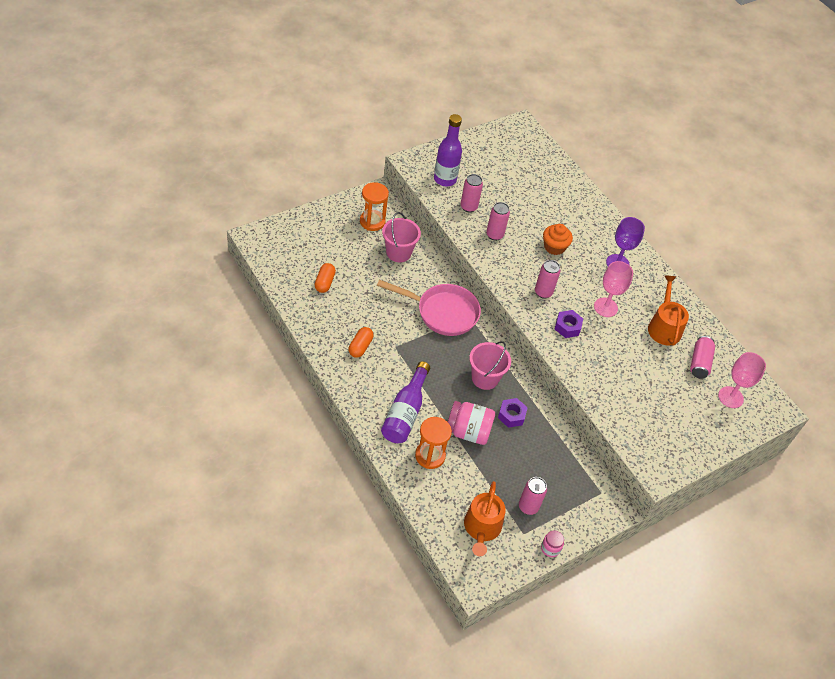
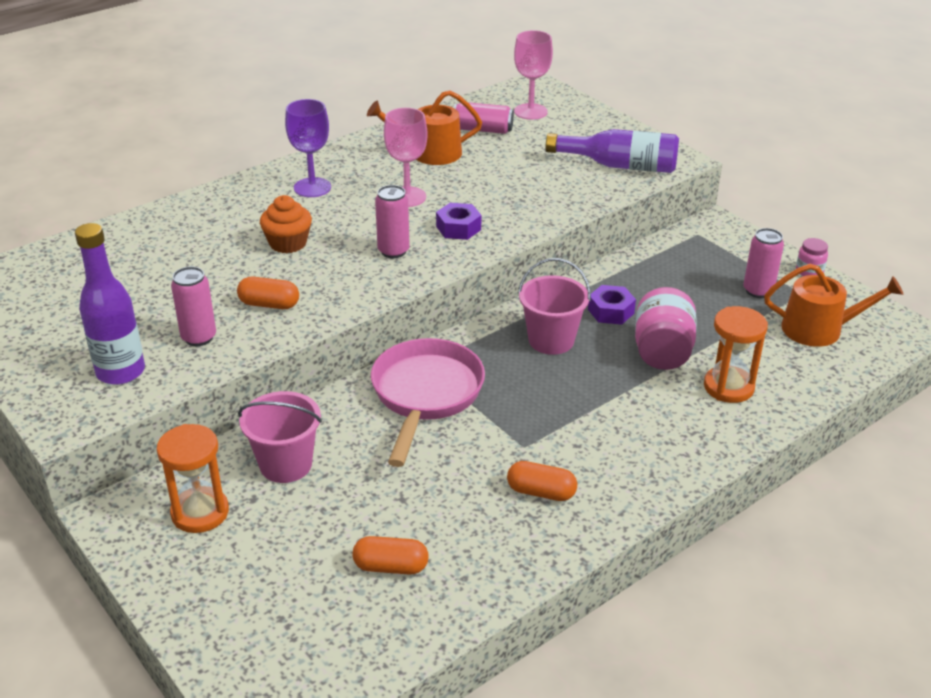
camera: 90 degrees left, 15 degrees down
(405, 412) = (660, 421): purple bottle -> purple bottle (619, 166)
(494, 235) = (269, 304): pink can -> orange capsule

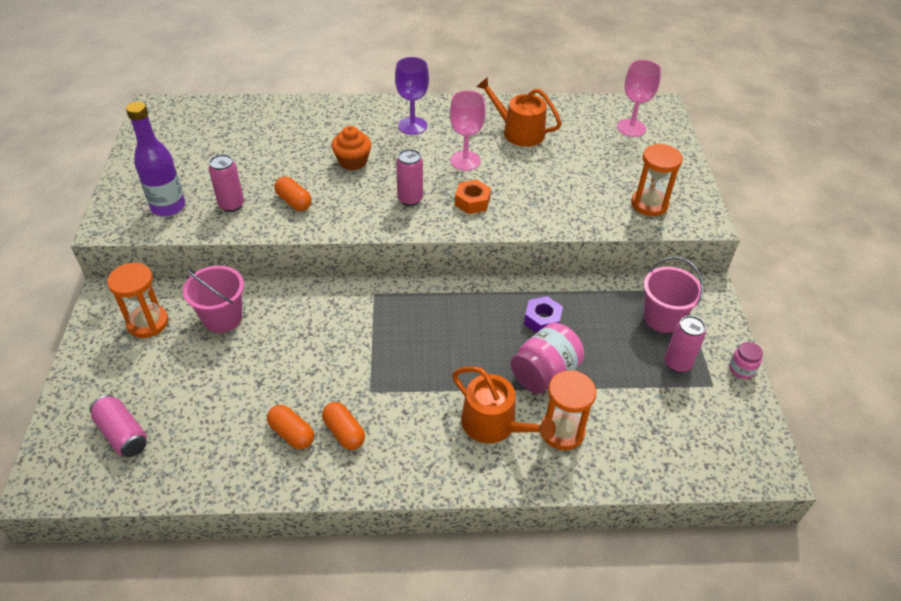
camera: 35 degrees right, 10 degrees up
(391, 566) = (204, 426): orange capsule -> orange capsule (292, 433)
(425, 395) = (350, 316): pink pan -> none
(458, 228) = (472, 202): purple nut -> orange nut
(483, 130) = (578, 129): pink can -> pink can (123, 434)
(551, 340) = (475, 320): pink bucket -> pink bucket (662, 318)
(619, 166) = (649, 204): purple bottle -> orange hourglass
(820, 329) = (692, 425): orange watering can -> orange watering can (494, 425)

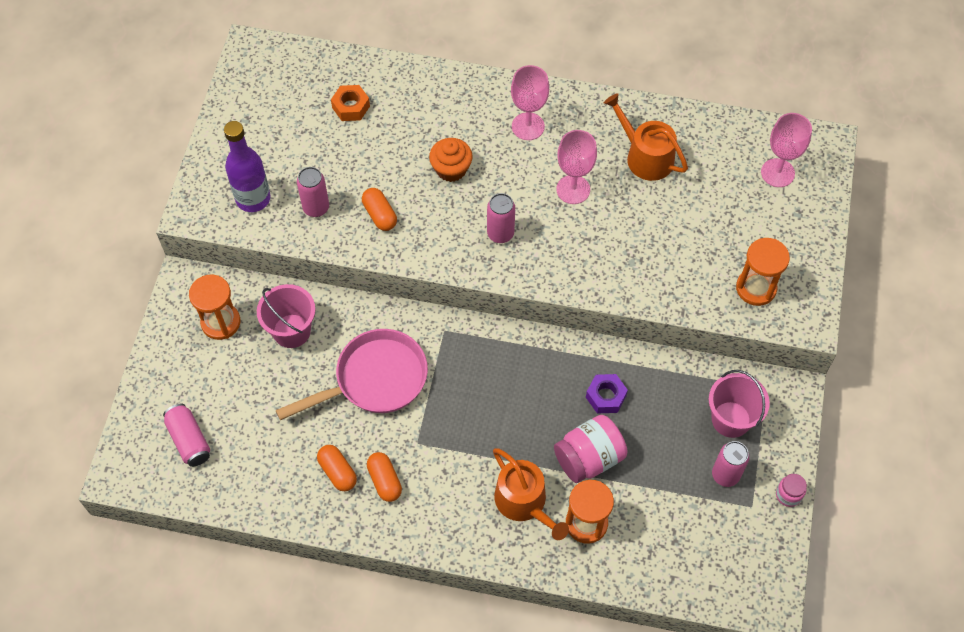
camera: 15 degrees right, 15 degrees up
(314, 345) = (374, 380): none -> pink pan
(412, 126) = (528, 126): purple goblet -> pink goblet
(472, 202) = (565, 249): orange nut -> orange nut (351, 107)

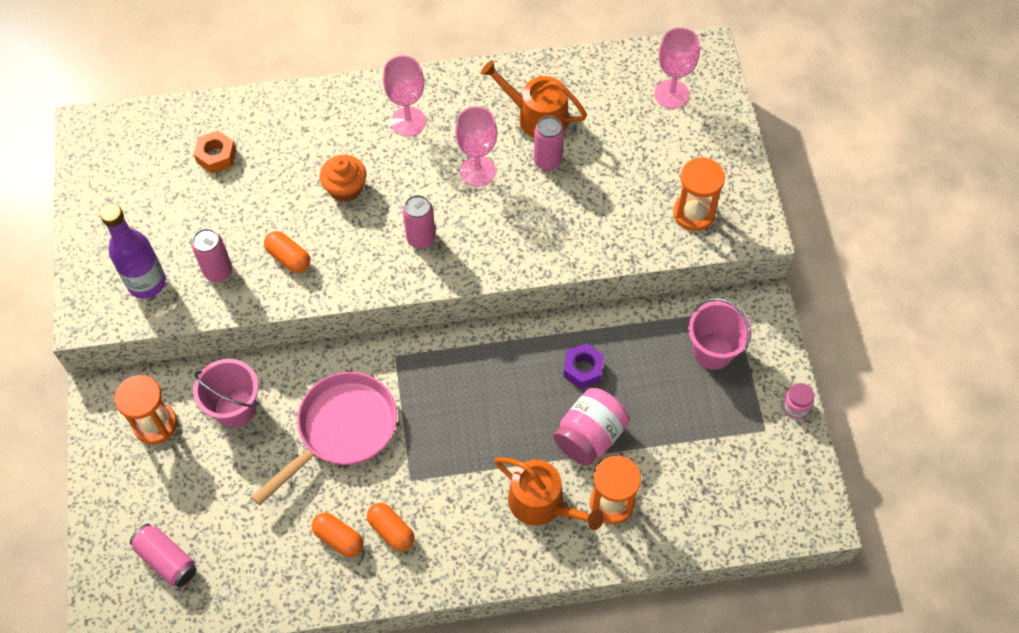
camera: 20 degrees left, 0 degrees up
(725, 475) = (728, 407): pink can -> pink can (547, 161)

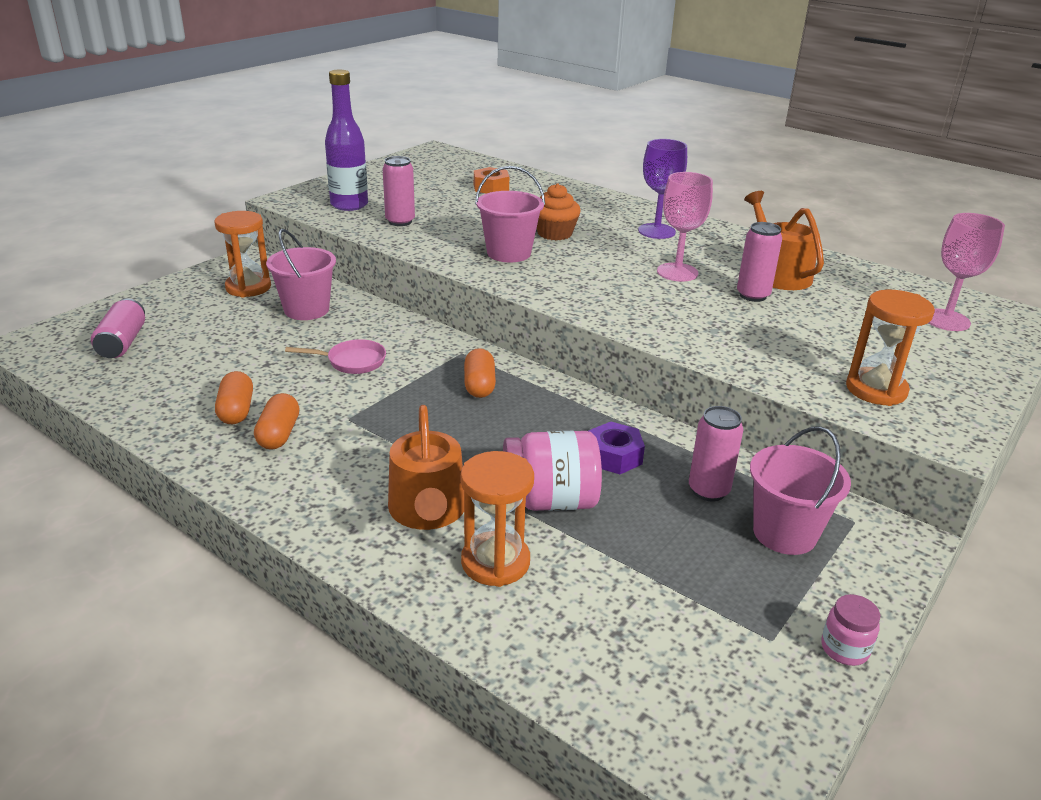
camera: 45 degrees right, 30 degrees down
(289, 258) = (456, 238): orange capsule -> orange capsule (479, 385)
(342, 430) = (352, 362): pink pan -> pink pan, size x0.50
(347, 245) = (509, 253): none -> pink bucket
(408, 121) = (656, 231): pink goblet -> purple goblet
(421, 238) = (571, 276): pink can -> pink can (708, 490)

